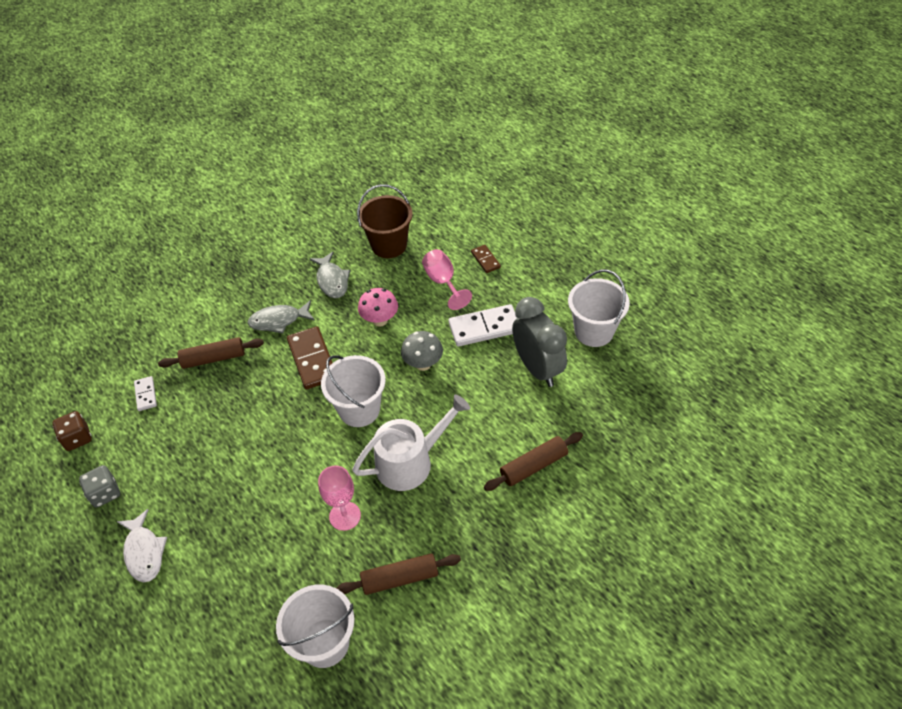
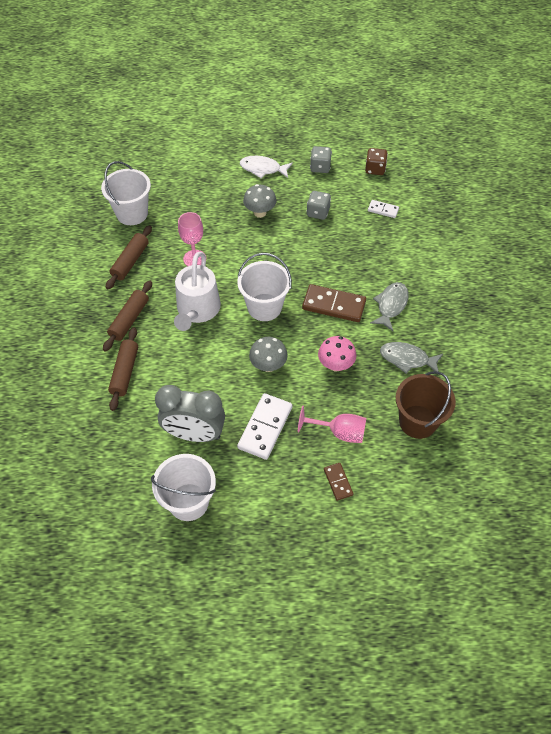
camera: 125 degrees right, 5 degrees up
(188, 448) = (318, 212): none -> grey dice
(213, 358) = (385, 254): brown rolling pin -> brown rolling pin (129, 320)
(226, 503) = (260, 213): none -> grey mushroom
(485, 260) = (338, 482): brown domino -> brown domino turned 60 degrees clockwise

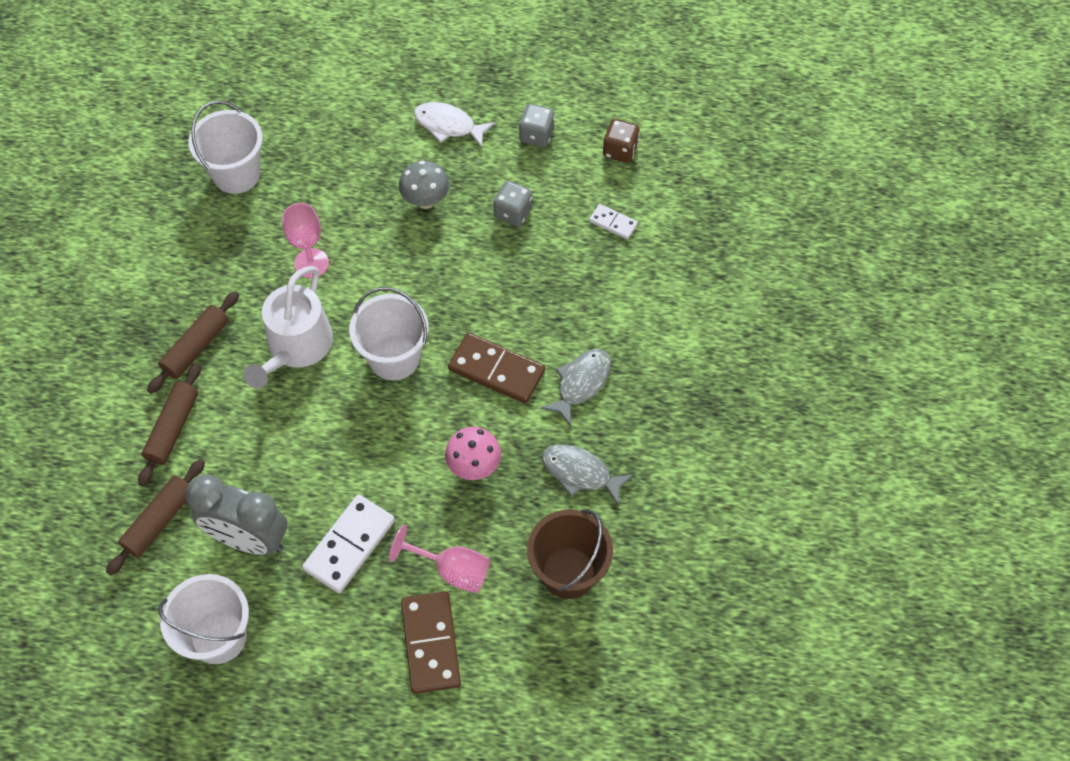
camera: 10 degrees right, 5 degrees up
(130, 261) = (217, 253): brown rolling pin -> brown rolling pin (159, 521)
(268, 365) = (377, 451): grey mushroom -> none
(338, 482) = (430, 643): brown domino -> brown domino, size x1.87

